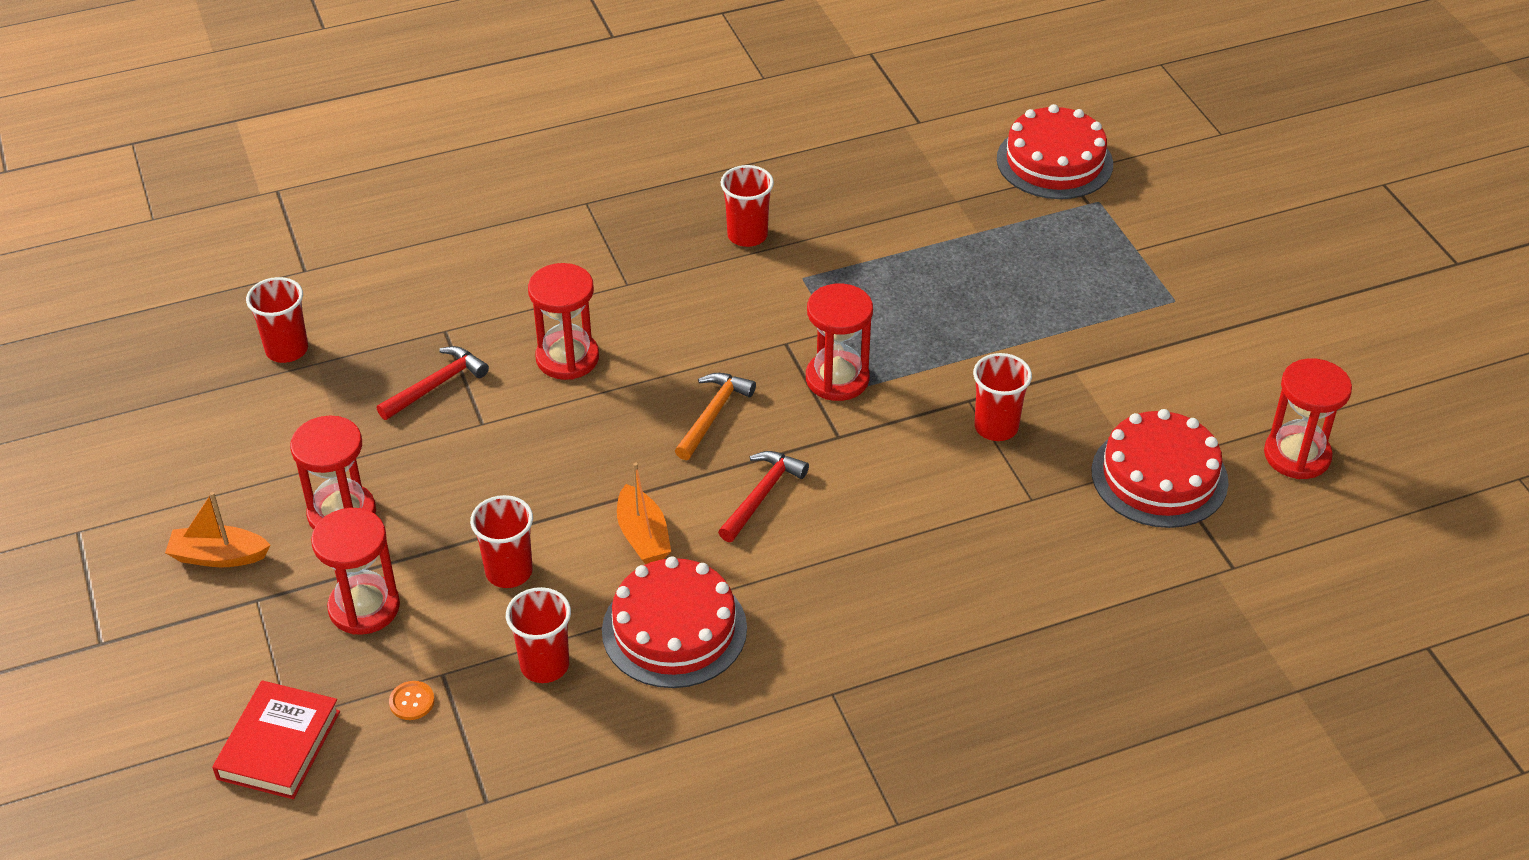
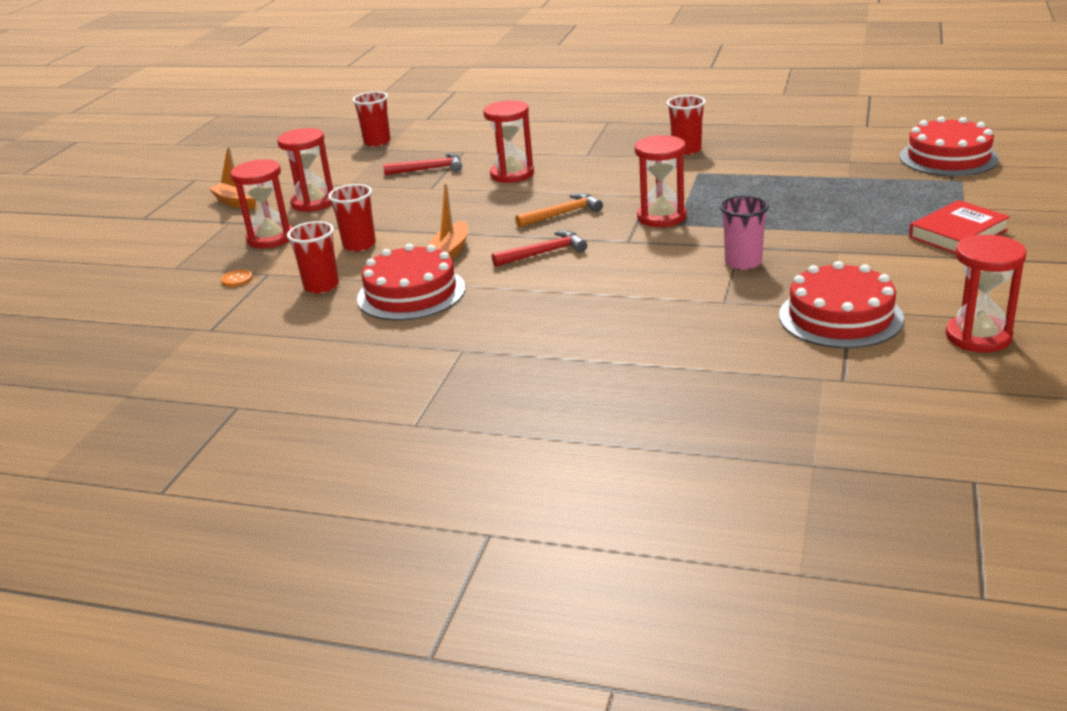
camera: 40 degrees right, 15 degrees down
(279, 745) = (155, 275): red book -> red book (958, 234)
(996, 427) = (743, 263): red cup -> pink cup

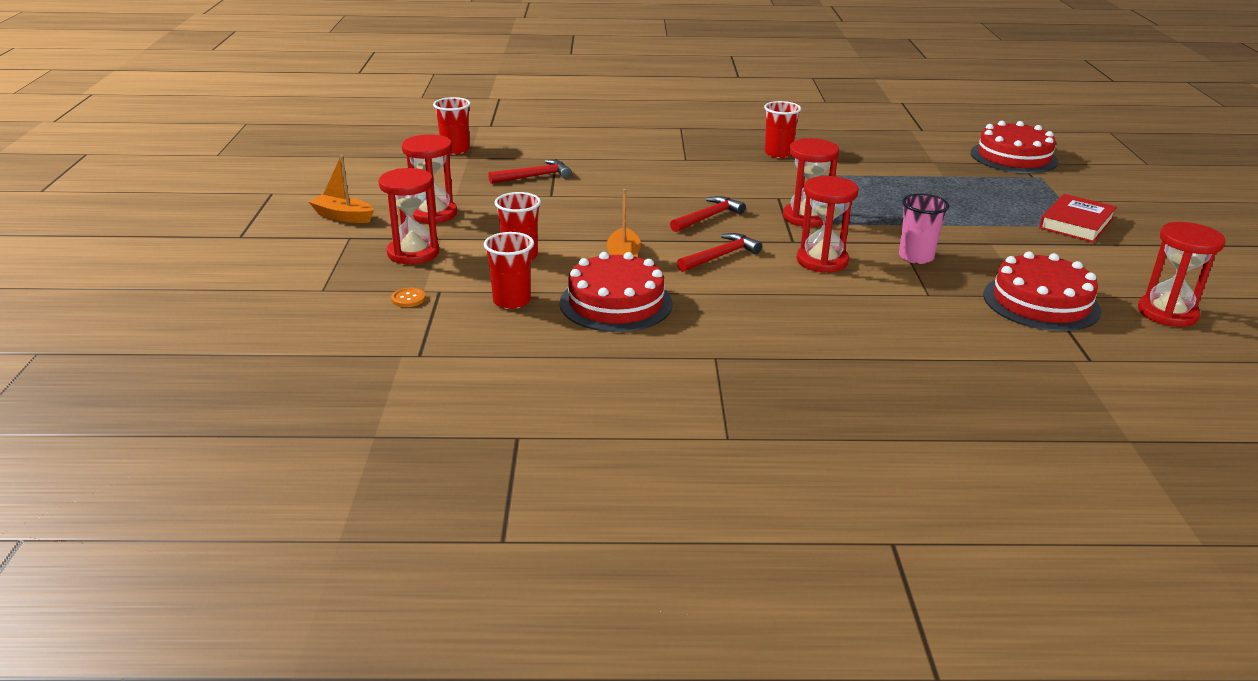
camera: 20 degrees left, 0 degrees up
(512, 174) = (626, 180): red hourglass -> red hourglass (822, 261)
(563, 214) = (708, 217): orange hammer -> red hammer

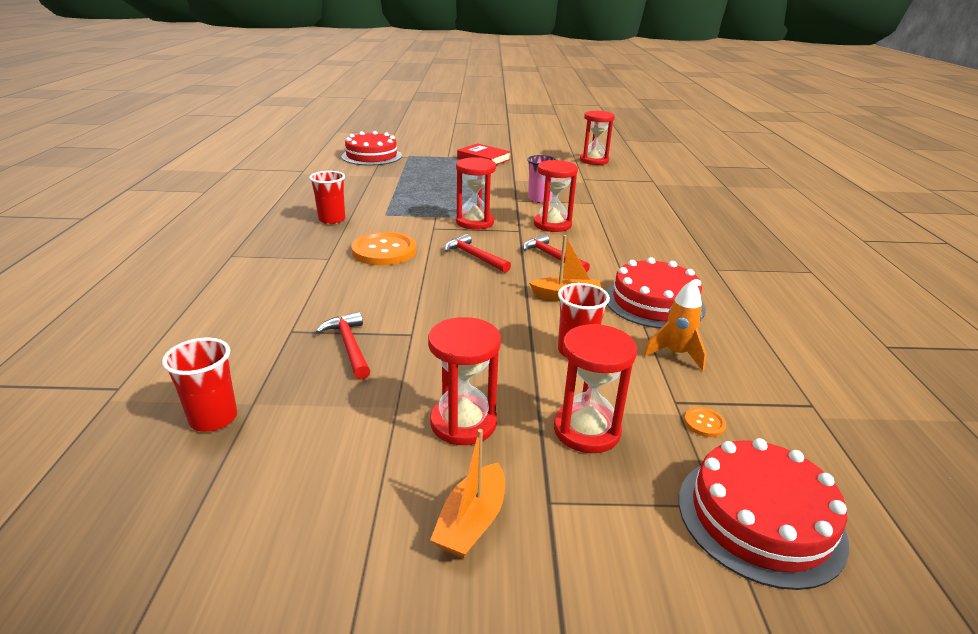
camera: 90 degrees left, 0 degrees up
(511, 301) = (675, 354): red cup -> orange rocket
(708, 179) = (384, 251): none -> orange button
(1041, 302) = (592, 180): red cake -> red cake (760, 518)

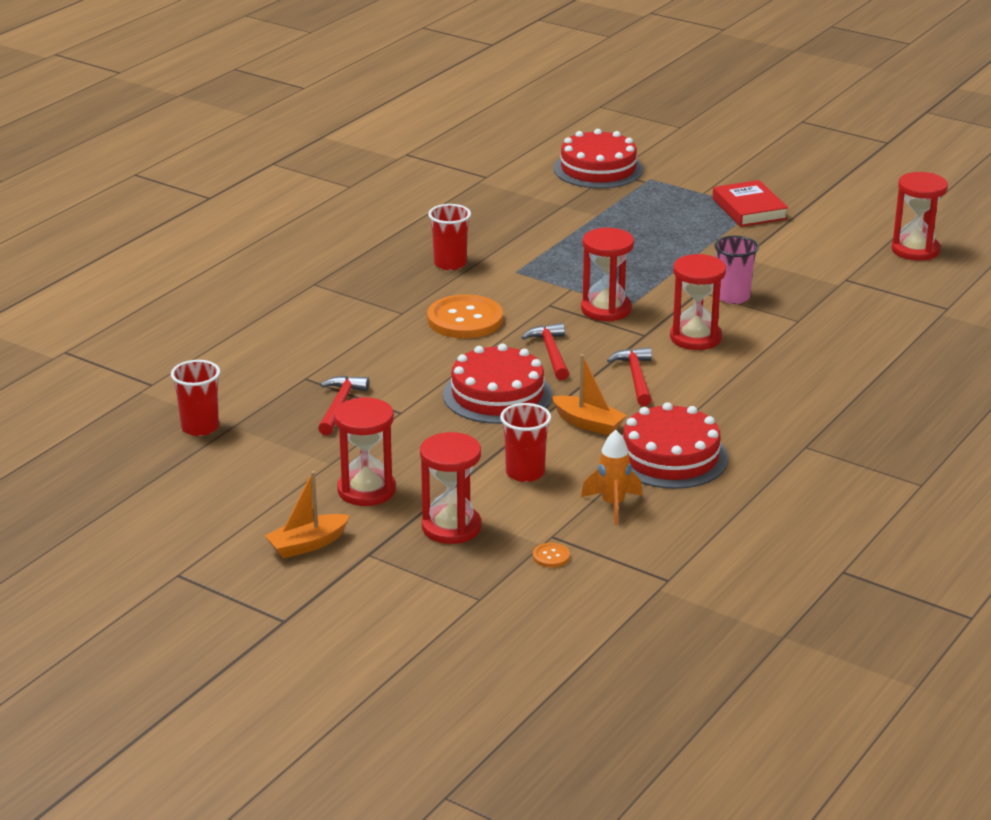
camera: 35 degrees right, 0 degrees up
(760, 518) = (498, 615): red cake -> red cake (497, 395)

